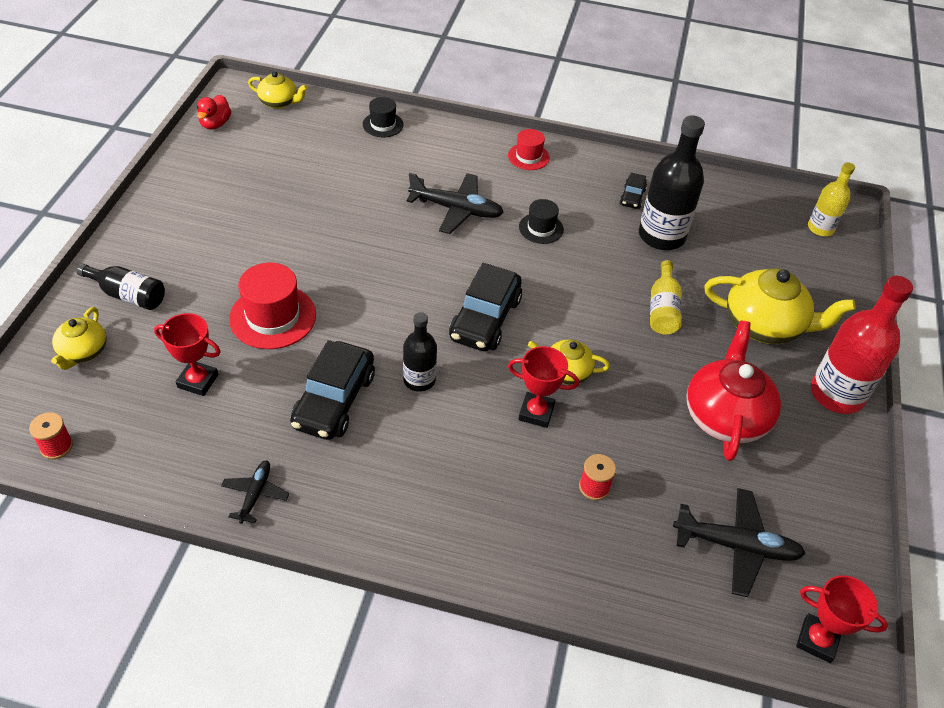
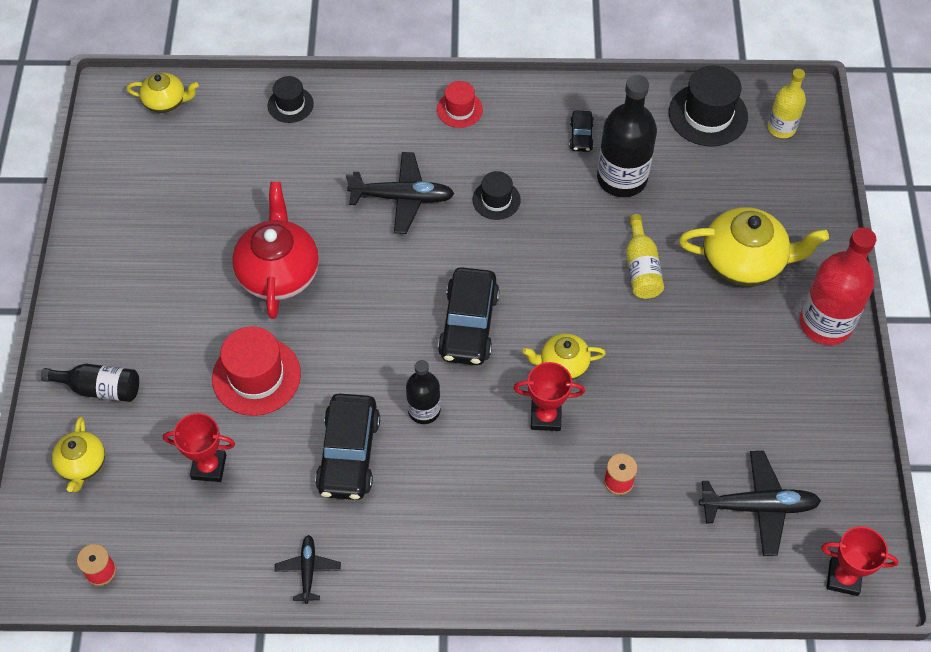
camera: 10 degrees left, 10 degrees up
(215, 124) = (106, 149): red duck -> none
(725, 416) = (724, 374): red teapot -> red teapot (279, 272)
(753, 205) = (708, 115): none -> black hat

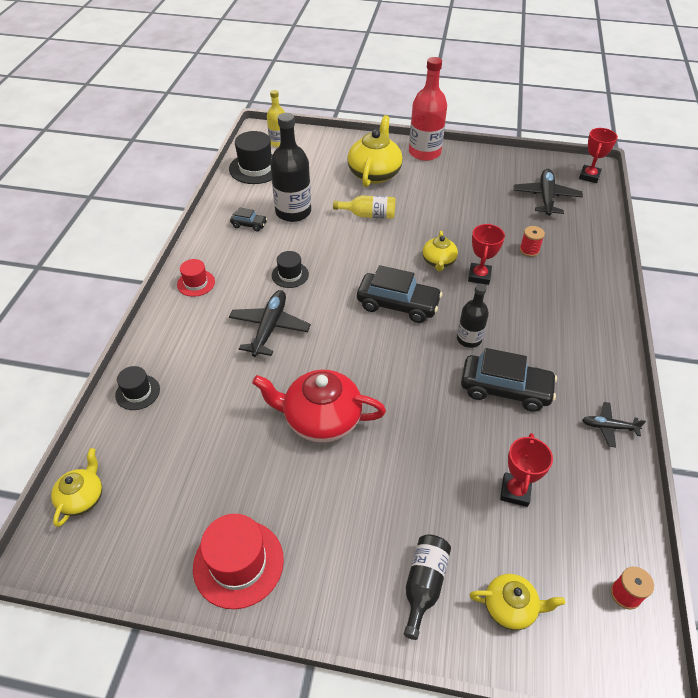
camera: 80 degrees left, 10 degrees down
(256, 376) = (426, 446): red hat -> red hat (238, 563)

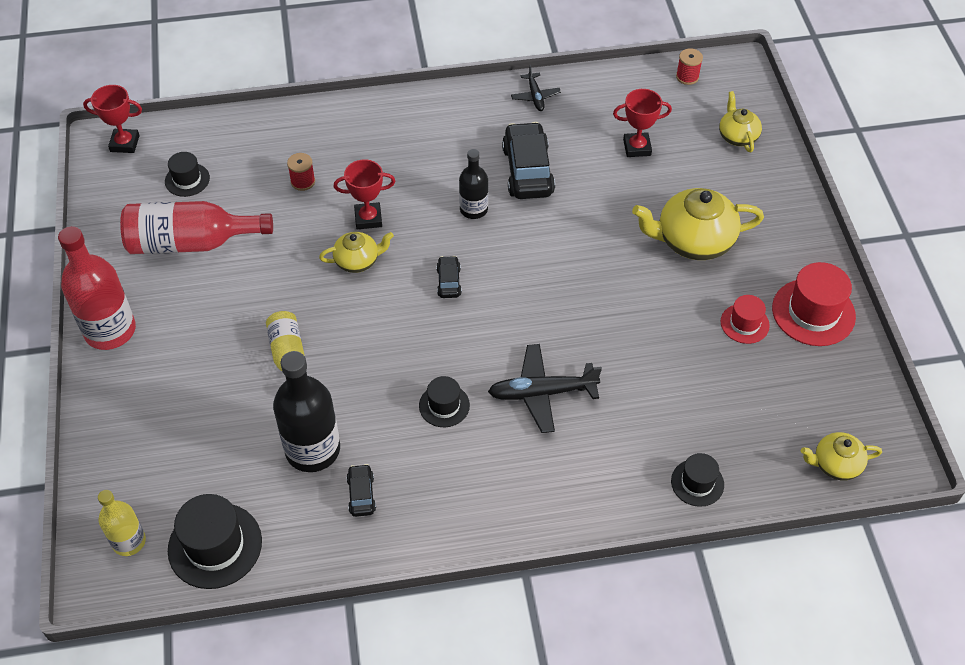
camera: 110 degrees left, 5 degrees up
(196, 283) = (505, 507): red hat -> red hat (744, 323)
(320, 419) = (640, 303): red teapot -> none
(374, 173) = (184, 378): yellow teapot -> yellow teapot (693, 241)
(398, 304) = (449, 282): black car -> black car, size x0.49
(424, 584) = (752, 188): black bottle -> none
(485, 191) = (190, 243): none -> red bottle
(546, 197) = (187, 180): black plane -> black hat

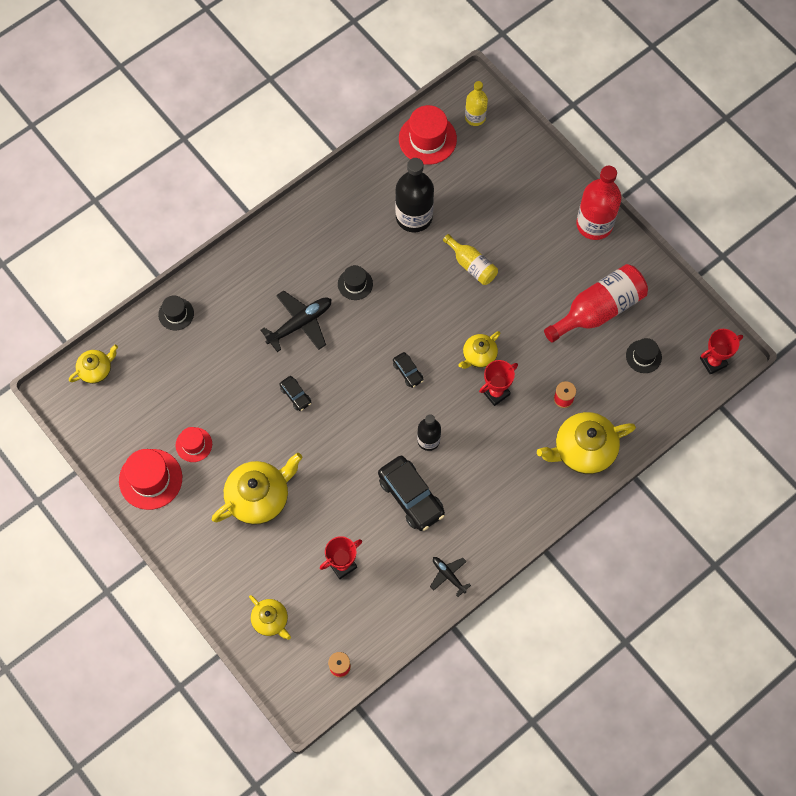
camera: 150 degrees right, 15 degrees up
(215, 545) = (427, 139): black hat -> red hat
(322, 132) = (583, 450): none -> yellow teapot
(361, 494) = (367, 206): black car -> black car (296, 395)

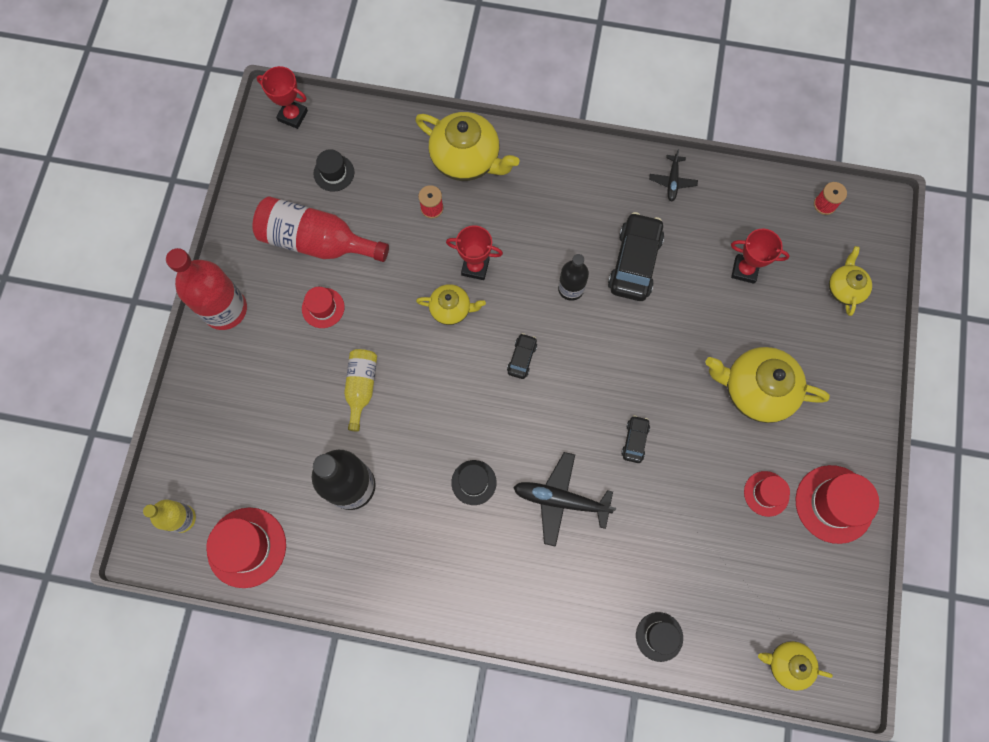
camera: 130 degrees left, 5 degrees up
(546, 281) = (323, 308): none -> red hat

